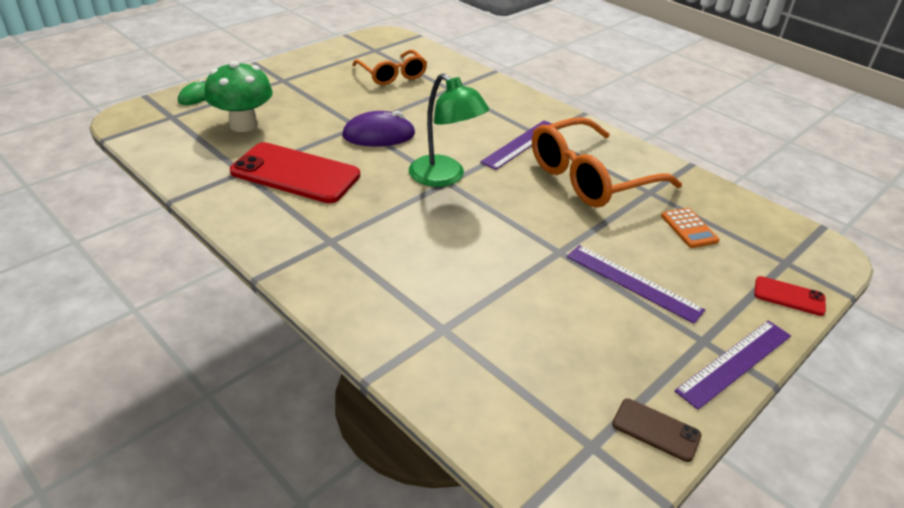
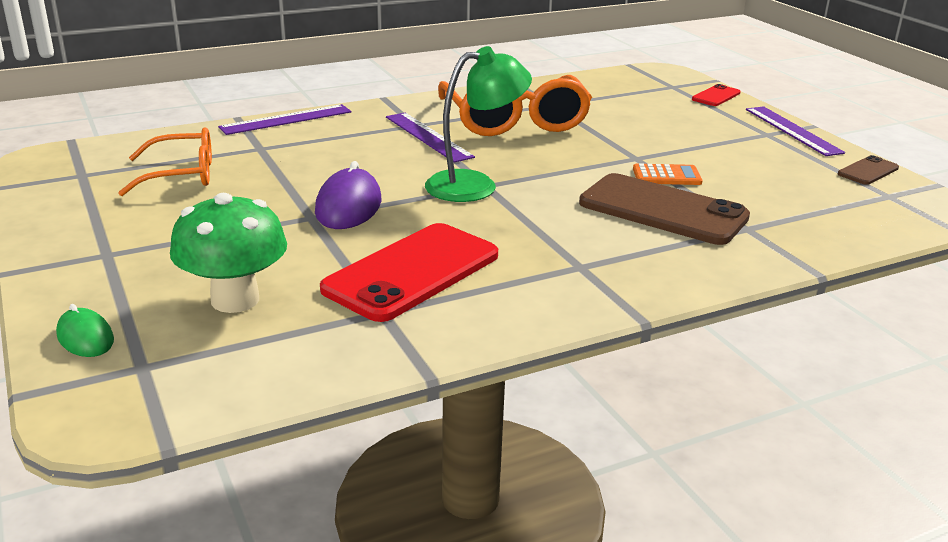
camera: 70 degrees left, 10 degrees down
(452, 275) = (663, 210): none -> brown phone
(633, 283) = (689, 140): purple ruler -> purple ruler (286, 120)
(689, 228) = (616, 104): orange calculator -> orange calculator (666, 176)

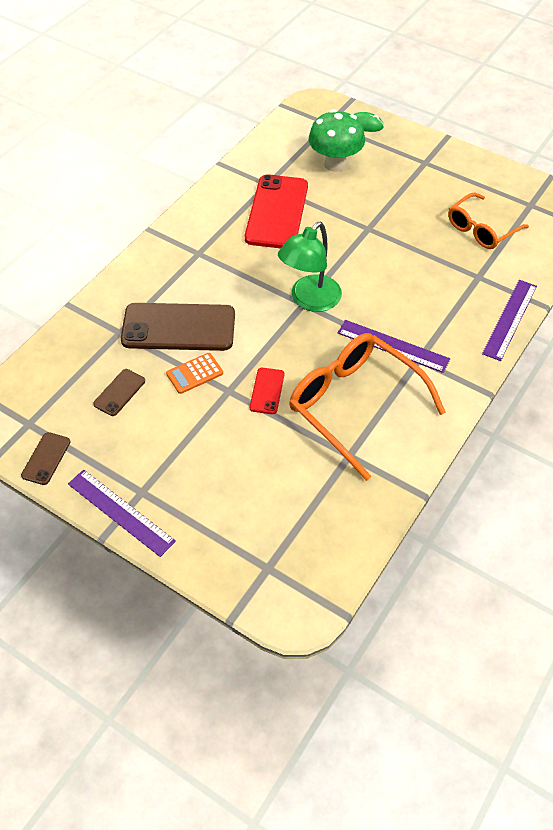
camera: 150 degrees right, 25 degrees up
(348, 206) = (359, 245): purple mouse -> none
(716, 96) = (215, 563): red phone -> red phone (267, 391)
(766, 187) = (119, 392): none -> brown phone

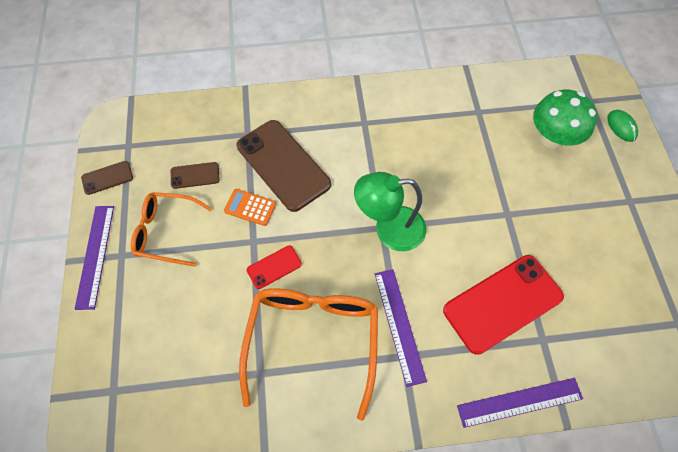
camera: 50 degrees right, 10 degrees up
(276, 212) = (456, 139): red phone -> red phone (502, 303)
(481, 229) = (601, 302): orange glasses -> orange glasses (166, 232)

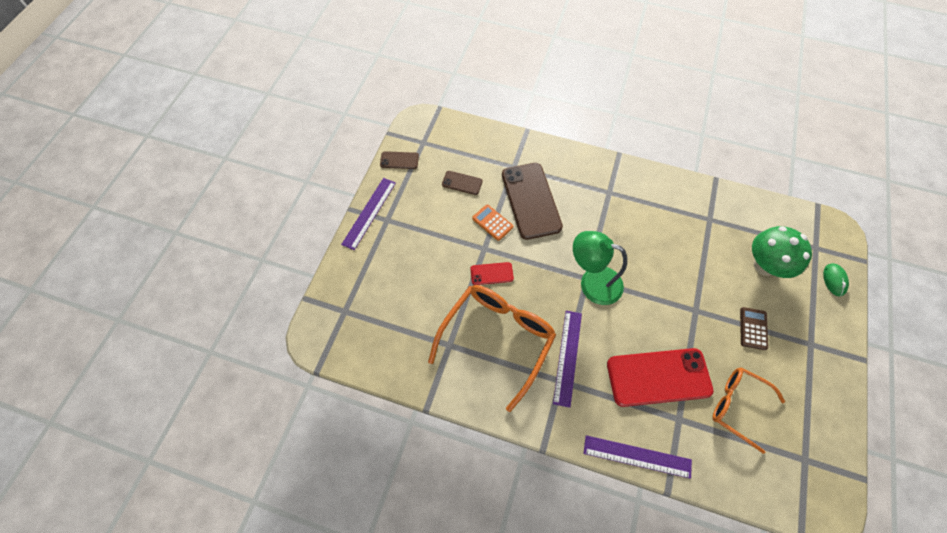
camera: 25 degrees right, 0 degrees up
(166, 232) = (424, 216): orange glasses -> orange glasses (737, 406)
(570, 209) = (753, 328): none -> brown calculator

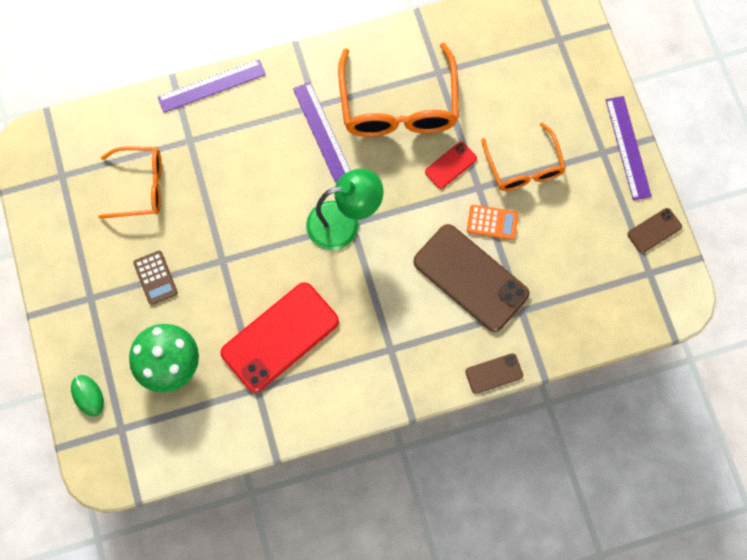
camera: 145 degrees right, 10 degrees up
(444, 242) = (524, 167): none -> orange glasses
(462, 183) = (562, 249): brown phone -> brown phone (494, 373)
(658, 377) = (227, 167): red phone -> red phone (280, 337)

